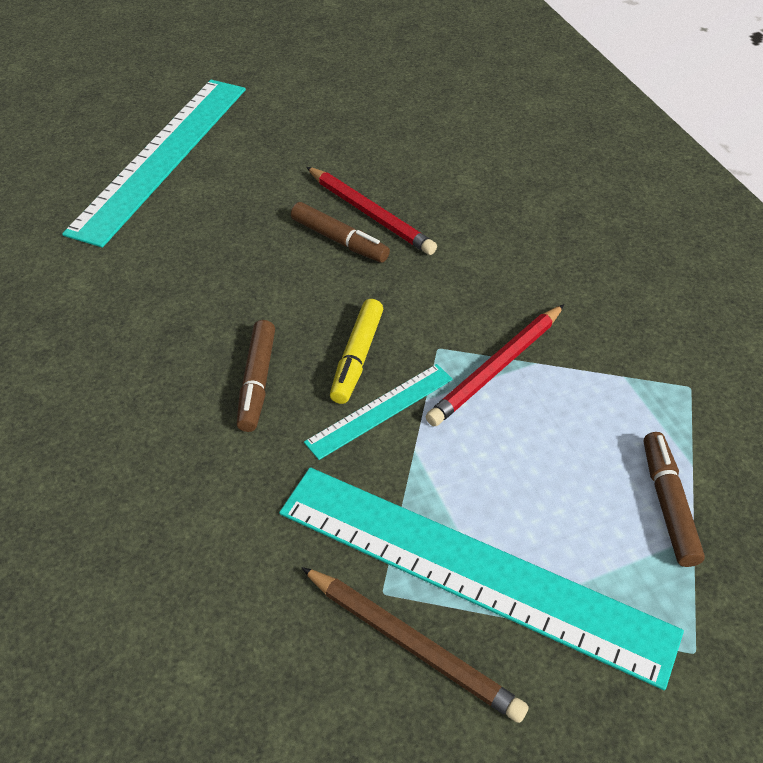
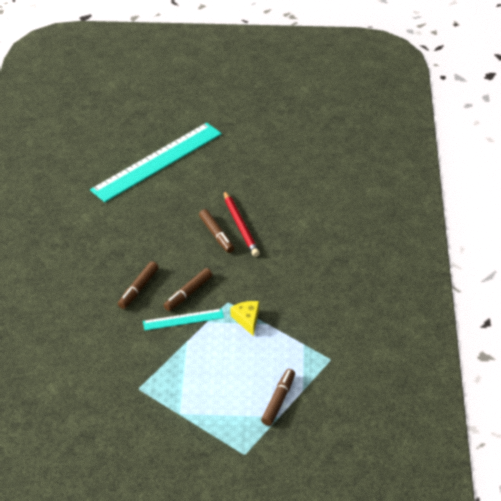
camera: 25 degrees right, 5 degrees down
(357, 357) = (188, 293): yellow marker -> brown marker
(412, 646) = (137, 410): brown pencil -> none
(471, 570) = (178, 394): turquoise ruler -> none
(496, 368) = (247, 319): red pencil -> yellow cheese

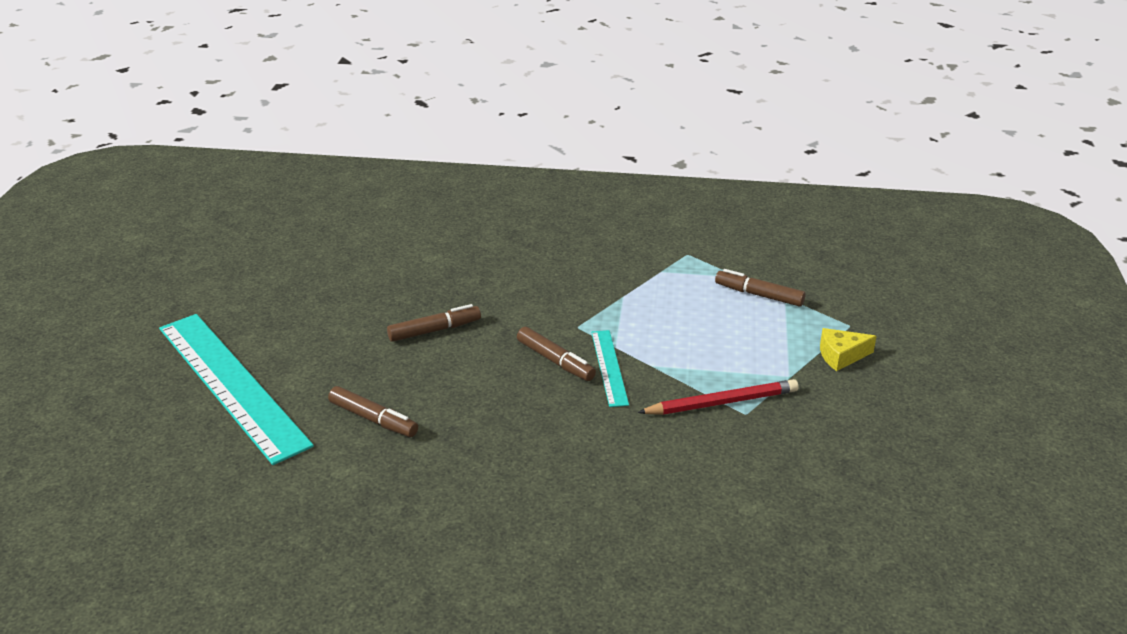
camera: 85 degrees left, 10 degrees down
(138, 289) = (537, 410): brown marker -> brown marker (373, 419)
(240, 226) = (422, 308): red pencil -> red pencil (722, 403)
(247, 319) = (614, 311): yellow cheese -> yellow cheese (841, 356)

